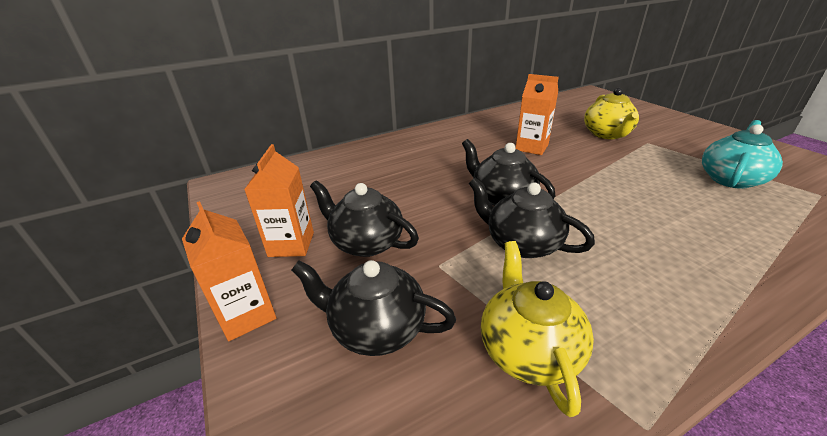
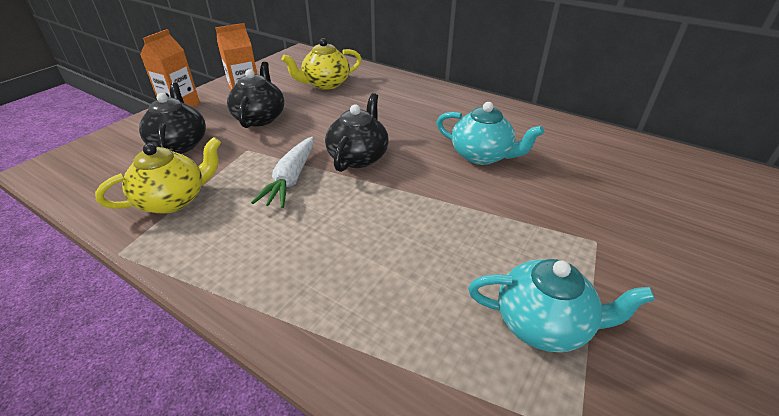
camera: 60 degrees right, 5 degrees up
(522, 243) = (291, 179): black teapot -> white carrot
(531, 147) = (482, 155): orange carton -> turquoise teapot
(607, 134) = (584, 203): yellow teapot -> yellow teapot (326, 84)

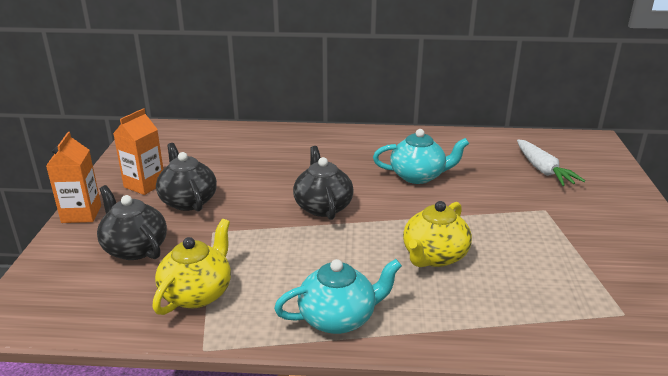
camera: 30 degrees left, 10 degrees down
(291, 179) = (285, 241): white carrot -> white carrot (543, 170)
(326, 84) = (215, 152): yellow teapot -> yellow teapot (434, 256)
(543, 323) = (558, 268): turquoise teapot -> turquoise teapot (338, 318)

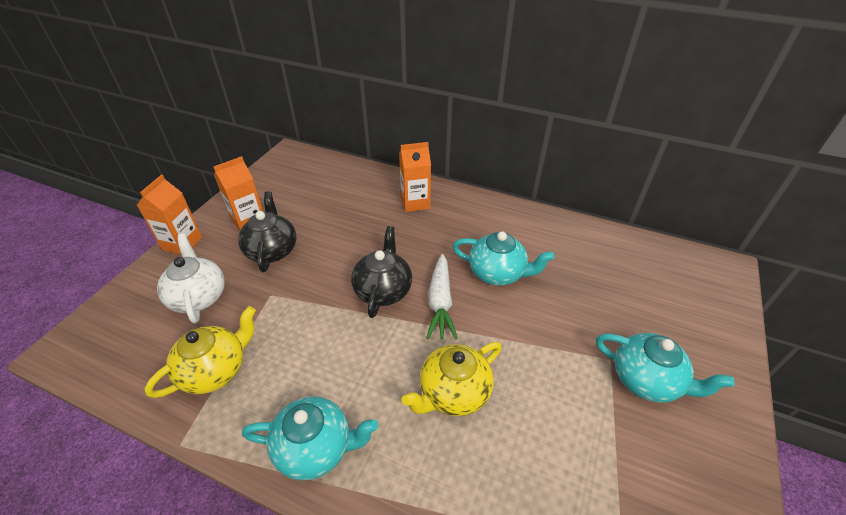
camera: 20 degrees right, 15 degrees up
(135, 248) = (198, 297): black teapot -> white teapot
(308, 143) = (415, 202): none -> orange carton
(543, 170) = (638, 299): white carrot -> white carrot (440, 302)
(579, 215) = (646, 380): none -> turquoise teapot

